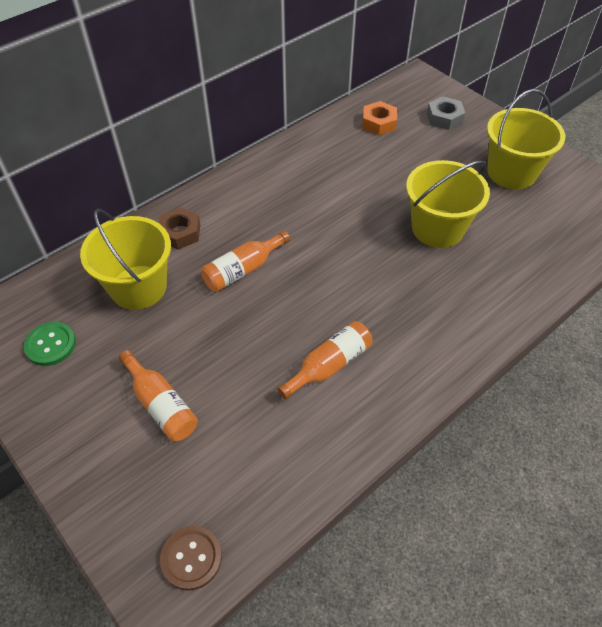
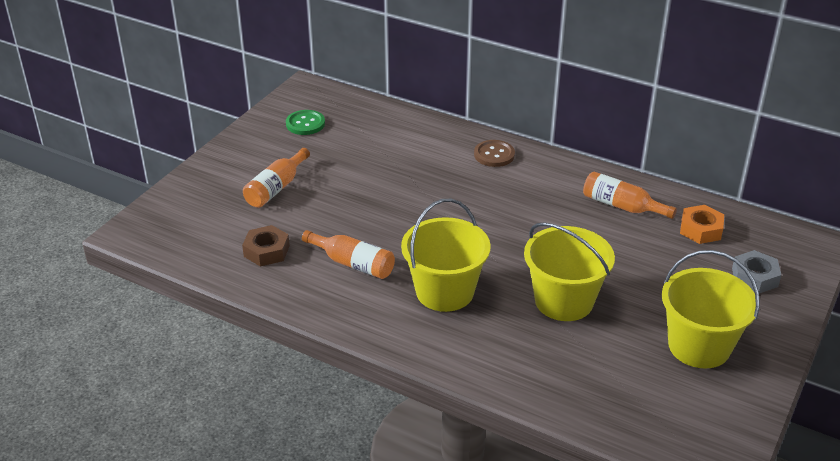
camera: 70 degrees right, 15 degrees down
(138, 287) = (380, 145): yellow bucket -> yellow bucket (445, 292)
(180, 233) = (452, 148): brown nut -> brown nut (266, 251)
(191, 558) = (162, 236): brown button -> brown button (494, 155)
(243, 270) = (430, 192): orange bottle -> orange bottle (622, 206)

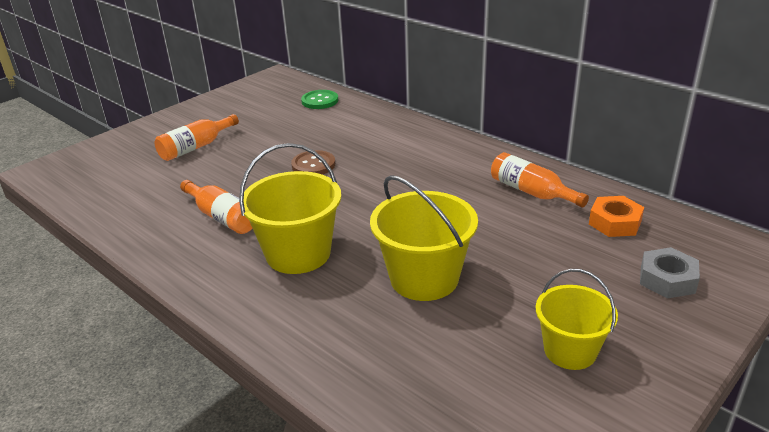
camera: 15 degrees right, 5 degrees down
(266, 251) = (148, 198): brown nut -> none
(305, 124) = (257, 101): green button -> green button (320, 101)
(494, 155) = (418, 137): brown button -> brown button (313, 165)
(699, 346) = (570, 351): yellow bucket -> yellow bucket, size x0.65

